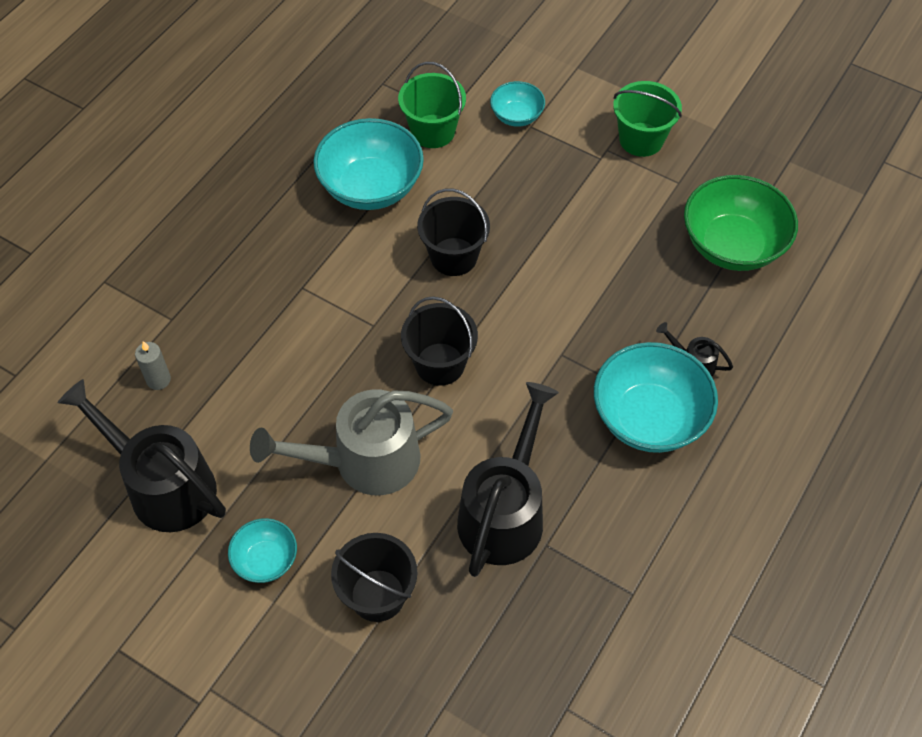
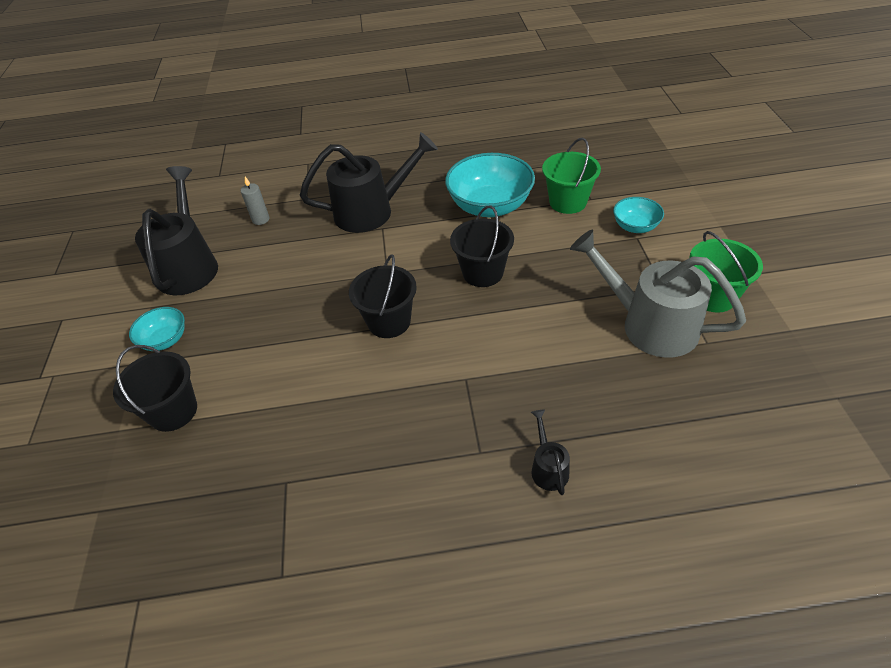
camera: 55 degrees right, 10 degrees down
(363, 462) = (276, 336): grey watering can -> grey watering can (648, 324)
(505, 511) = (296, 436): black watering can -> black watering can (372, 211)
(649, 418) = (464, 473): turquoise bowl -> none
(732, 245) = (697, 416): green bowl -> none

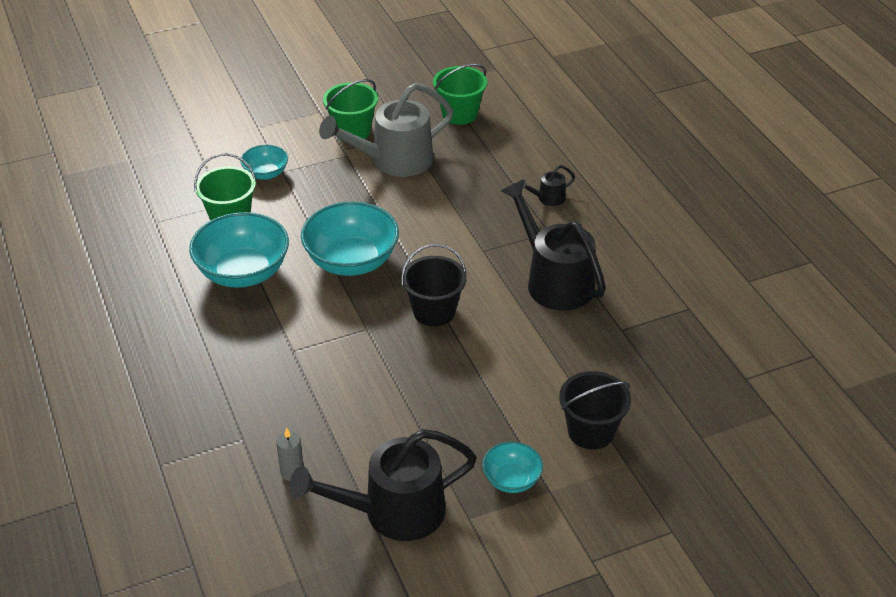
camera: 110 degrees left, 5 degrees down
(372, 211) = (262, 367): black watering can -> black watering can (553, 280)
(483, 273) = (351, 261): black bucket -> turquoise bowl
(648, 324) = (393, 161): grey watering can -> grey watering can turned 45 degrees clockwise
(756, 407) = (459, 114): none -> green bucket

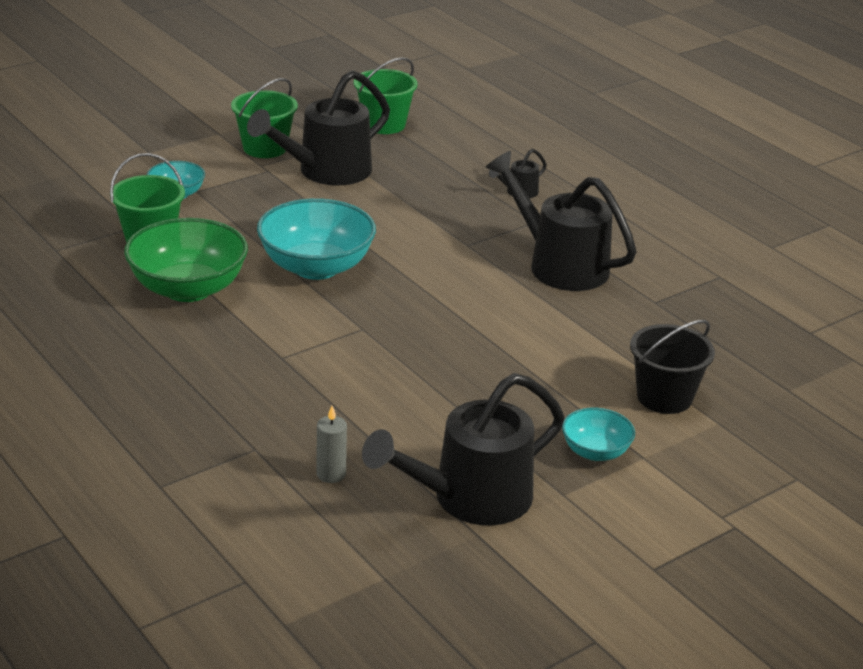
camera: 15 degrees left, 10 degrees down
(243, 272) = (188, 289): turquoise bowl -> green bowl
(393, 161) = (325, 172): grey watering can -> black watering can
(434, 311) = (434, 305): black bucket -> none

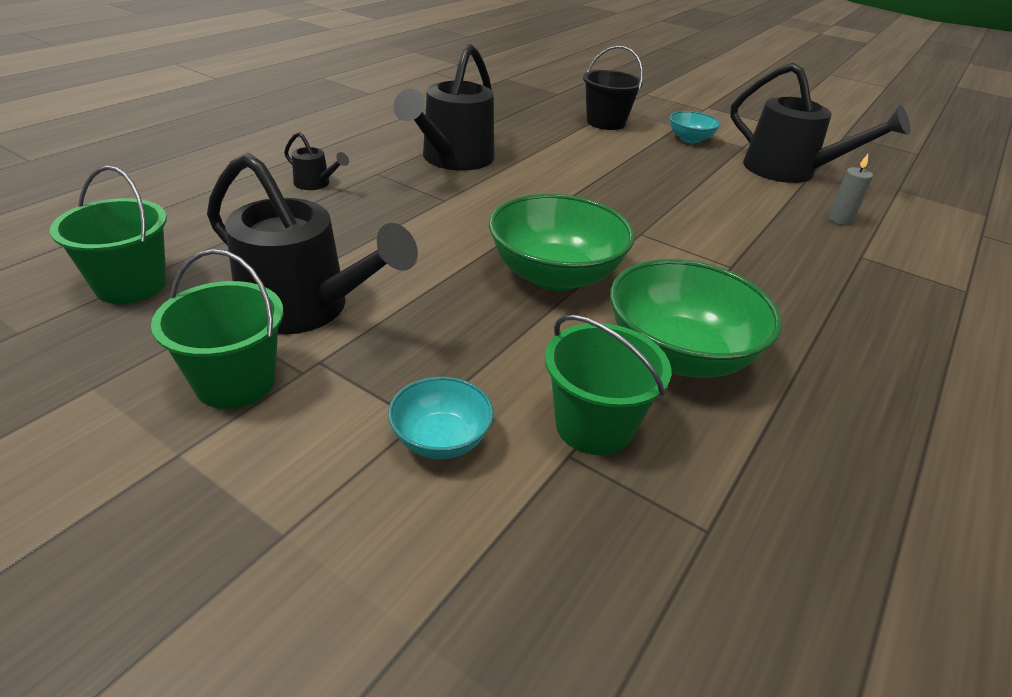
camera: 110 degrees left, 5 degrees up
(316, 267) = (555, 275): turquoise bowl -> green bowl

